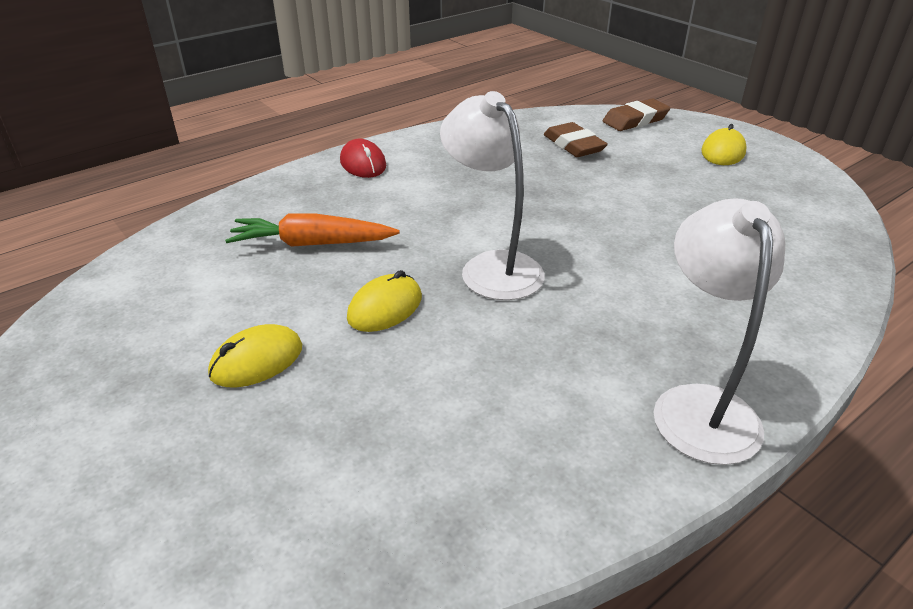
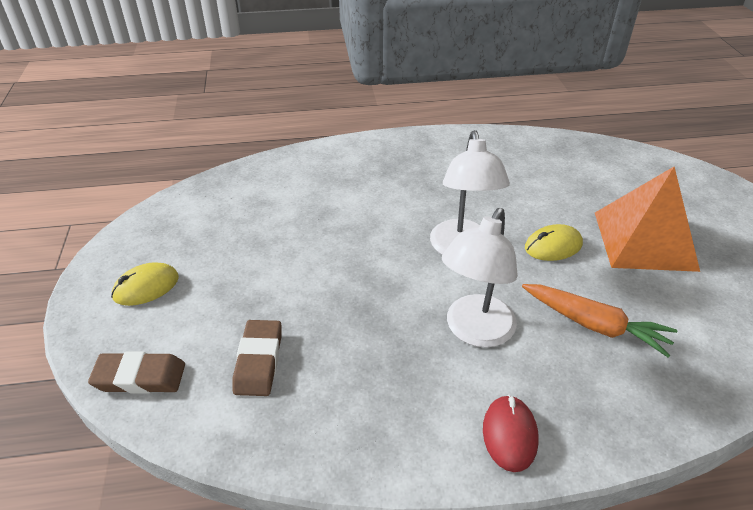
camera: 150 degrees left, 5 degrees up
(257, 361) = (644, 240): yellow mouse -> orange pyramid
(700, 405) = (422, 147): white lamp -> white lamp (475, 331)

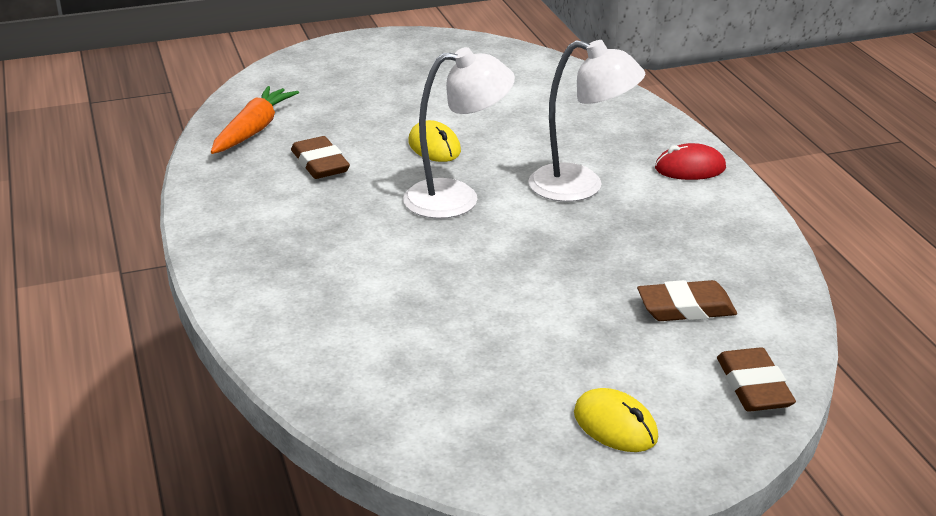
camera: 100 degrees left, 10 degrees down
(522, 185) = (320, 163): none -> brown eraser
(595, 325) = (544, 129): orange carrot -> orange carrot (254, 130)
(644, 240) = (410, 101): orange pyramid -> none

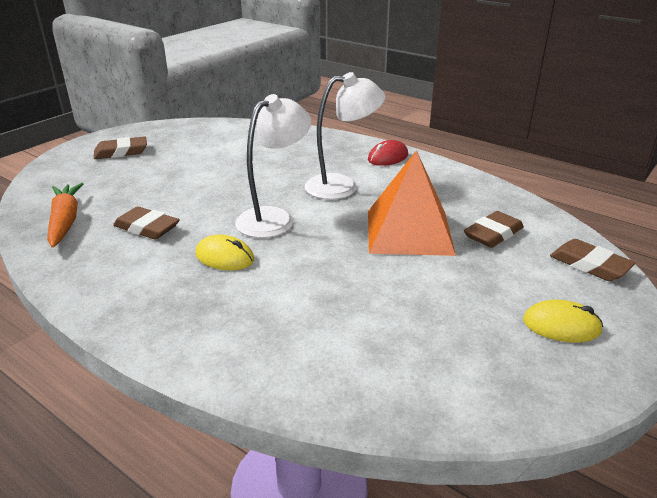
camera: 35 degrees left, 0 degrees up
(382, 63) = (121, 152): none -> brown eraser
(434, 147) = (219, 191): yellow mouse -> yellow mouse (225, 257)
(587, 267) = (409, 232): none -> orange pyramid

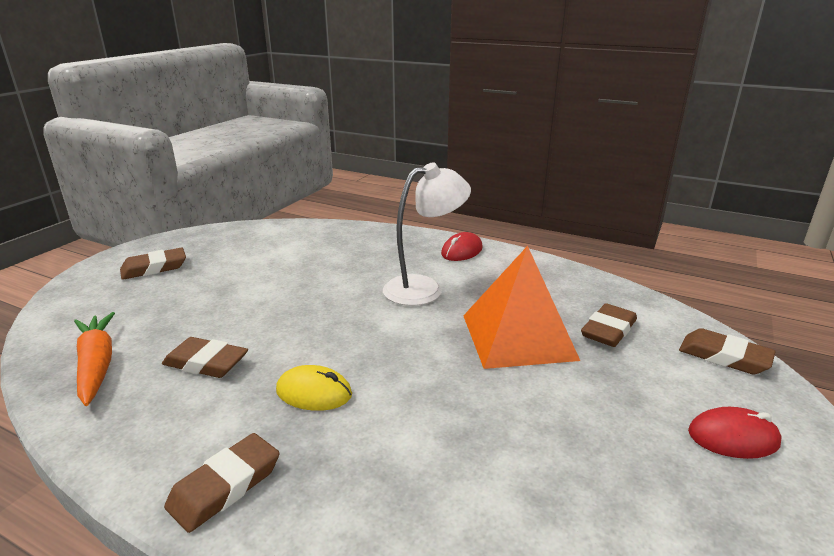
camera: 10 degrees left, 5 degrees down
(142, 312) = (225, 486): none -> brown eraser
(274, 218) = (359, 334): white lamp -> none
(561, 326) = (733, 437): yellow mouse -> red mouse

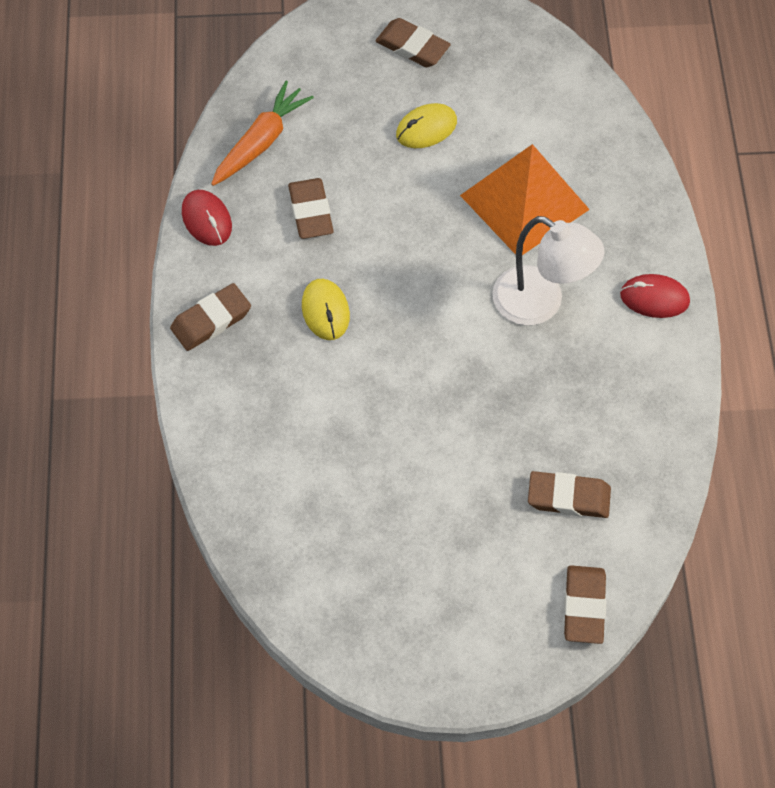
camera: 60 degrees right, 35 degrees up
(223, 284) = (426, 128): none -> yellow mouse
(225, 486) = (211, 320): brown eraser -> brown eraser turned 45 degrees counterclockwise
(518, 336) = (504, 423): orange pyramid -> orange pyramid (524, 202)
(733, 437) = (456, 623): red mouse -> red mouse (207, 219)

